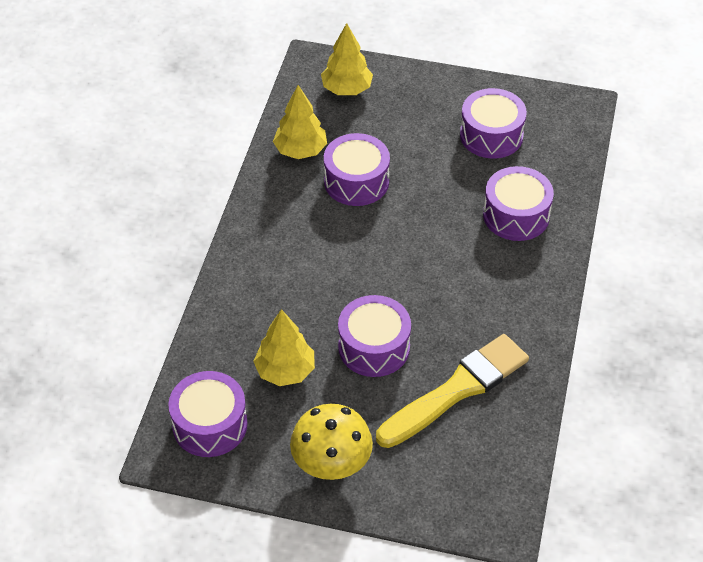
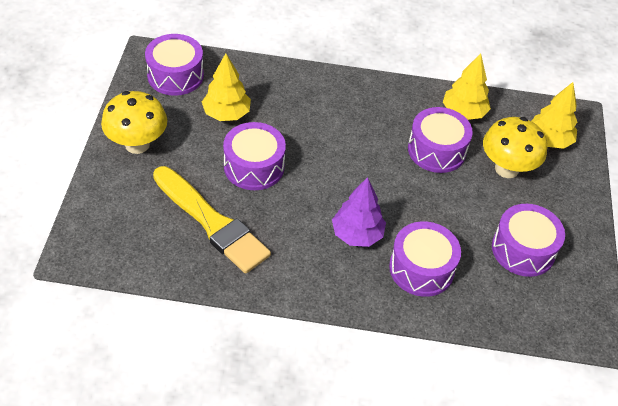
camera: 80 degrees right, 0 degrees up
(385, 129) = (506, 169): none -> yellow mushroom
(473, 262) = (357, 234): none -> purple tree

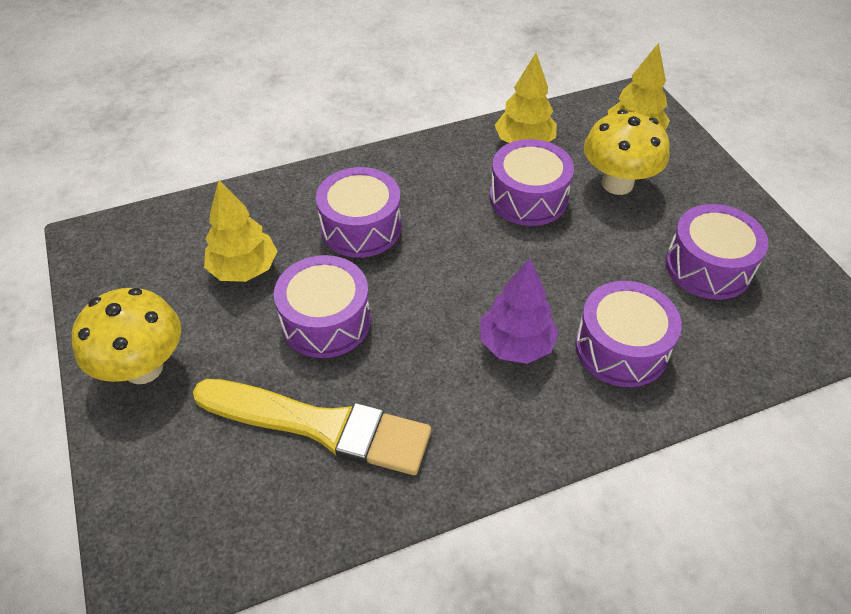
camera: 25 degrees left, 0 degrees up
(175, 75) = (142, 250): purple drum -> purple drum (361, 227)

